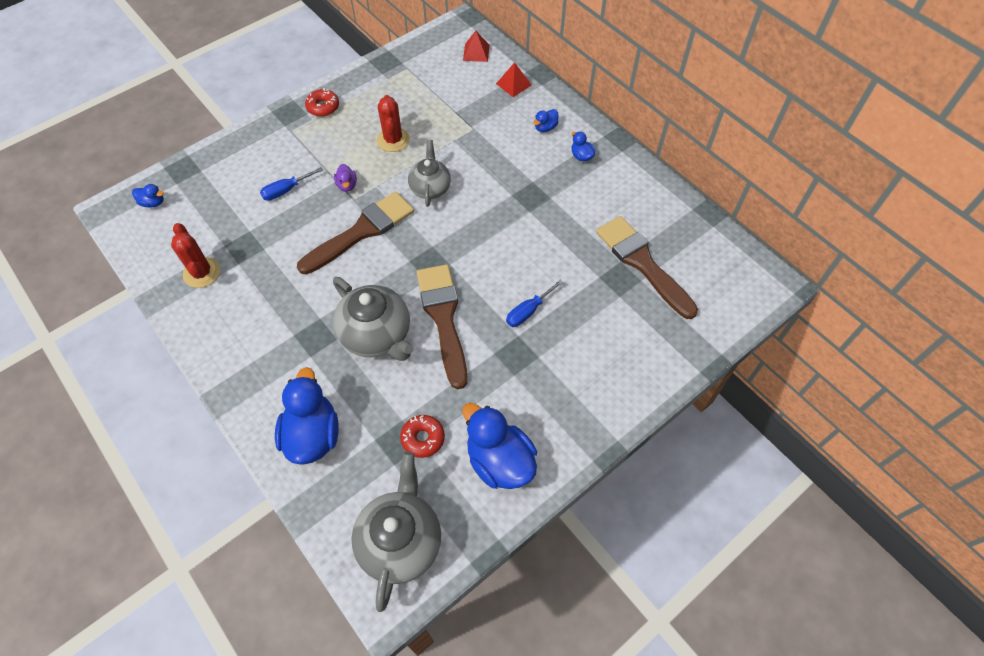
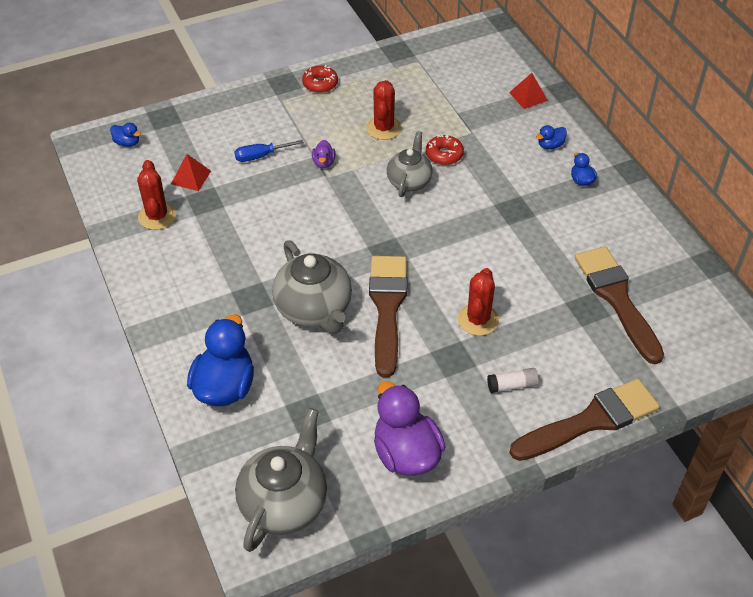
camera: 15 degrees right, 10 degrees down
(361, 231) = (326, 209): brown brush -> brown brush (591, 421)
(423, 438) = (333, 415): red donut -> red donut (444, 155)
(476, 52) = (496, 58): red pyramid -> red pyramid (191, 177)
(499, 461) = (406, 453): blue duck -> purple duck
(528, 311) = (478, 320): blue screwdriver -> red cactus
(575, 369) = (512, 385): none -> white glue stick

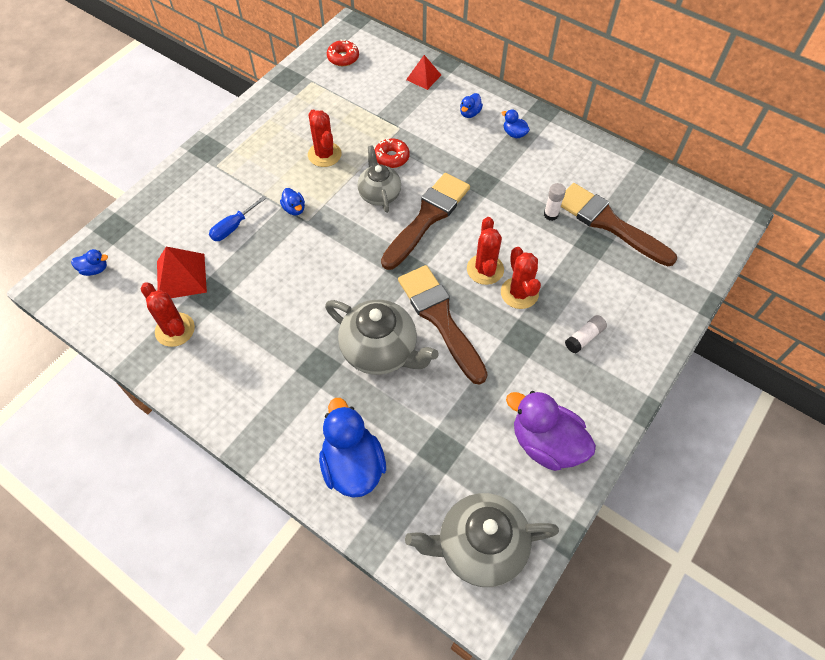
camera: 30 degrees left, 10 degrees up
(191, 177) = (181, 276): red pyramid -> red pyramid, size x1.54
(284, 503) = (480, 547): grey teapot -> grey teapot turned 90 degrees counterclockwise
(320, 84) = (240, 136): red donut -> red donut (343, 58)
(323, 163) = (294, 209): purple duck -> blue duck
(460, 286) = (485, 269): none -> red cactus
(562, 266) = (551, 215): none -> white glue stick
(591, 421) = (661, 337): brown brush -> brown brush (427, 217)

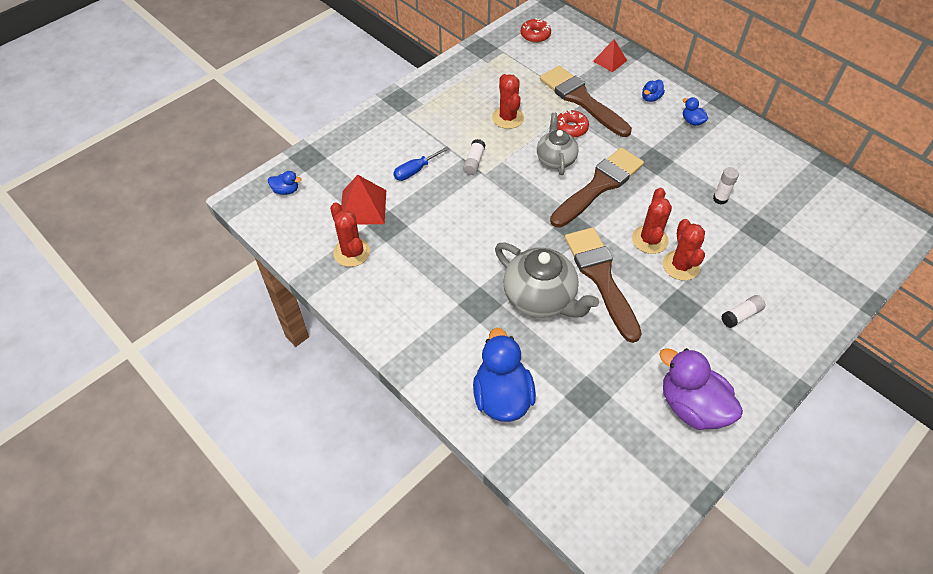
camera: 10 degrees right, 5 degrees down
(294, 209) = (474, 162): blue duck -> white glue stick
(480, 547) = (615, 490): grey teapot -> none
(608, 223) = (777, 214): brown brush -> brown brush (581, 100)

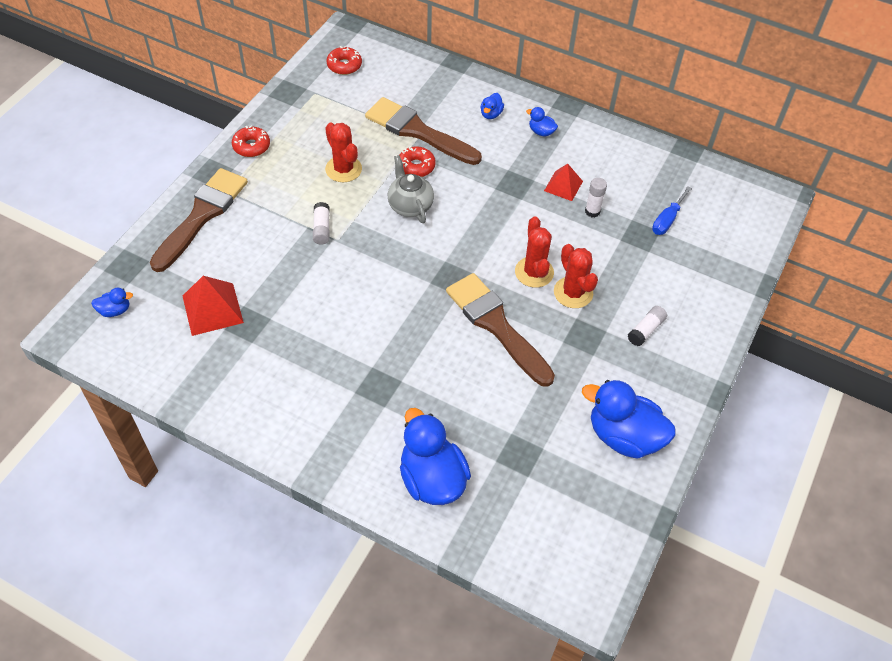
camera: 20 degrees left, 0 degrees up
(351, 252) = (217, 364): red cactus -> none
(415, 170) = (259, 253): blue screwdriver -> blue screwdriver (667, 220)
(437, 84) = (251, 146): none -> red donut
(540, 298) = (440, 363): grey teapot -> none
(599, 186) = (465, 225): brown brush -> brown brush (202, 215)
(610, 60) = (435, 80): red pyramid -> red pyramid (563, 186)
(692, 406) = (624, 436): purple duck -> blue duck

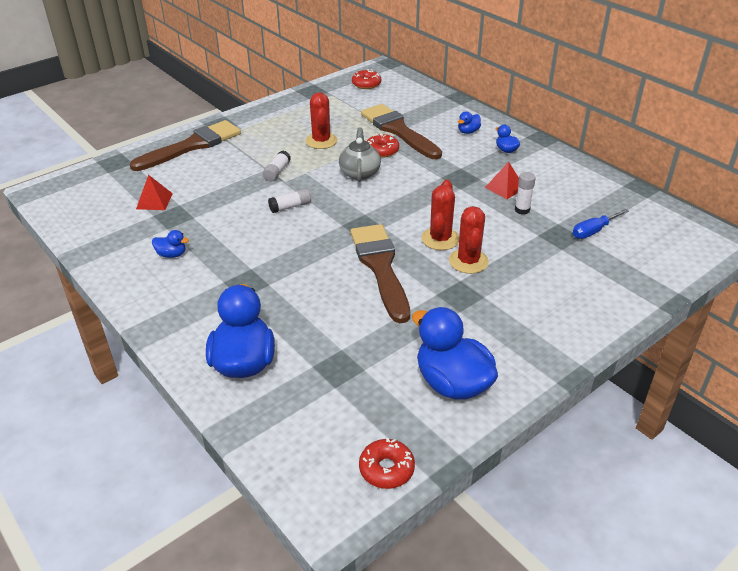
camera: 25 degrees right, 15 degrees down
(115, 310) = (84, 185): blue duck -> blue duck (172, 254)
(212, 309) = (154, 201): red pyramid -> red pyramid, size x0.65
(251, 146) = (260, 115): red donut -> red donut (386, 469)
(646, 330) = (525, 306): white glue stick -> white glue stick (290, 207)

